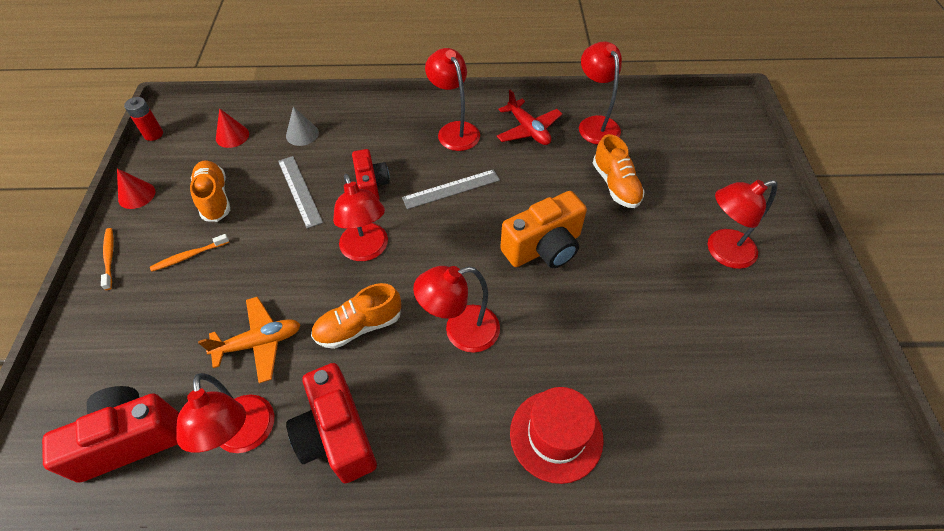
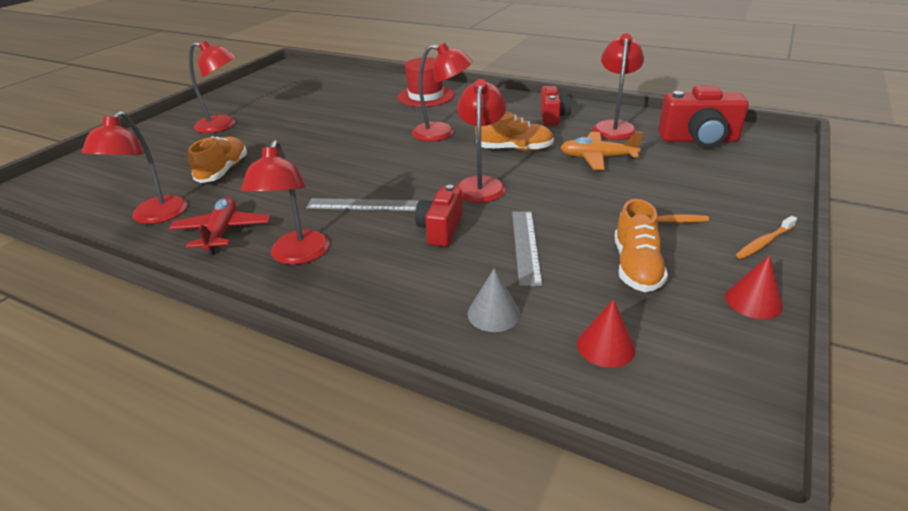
camera: 150 degrees left, 20 degrees down
(109, 257) = (764, 242): orange toothbrush -> orange toothbrush turned 45 degrees clockwise
(153, 134) = (756, 398): red battery -> none
(337, 435) = (553, 117): red camera -> red camera, size x0.65
(544, 248) = (335, 153): orange camera -> none

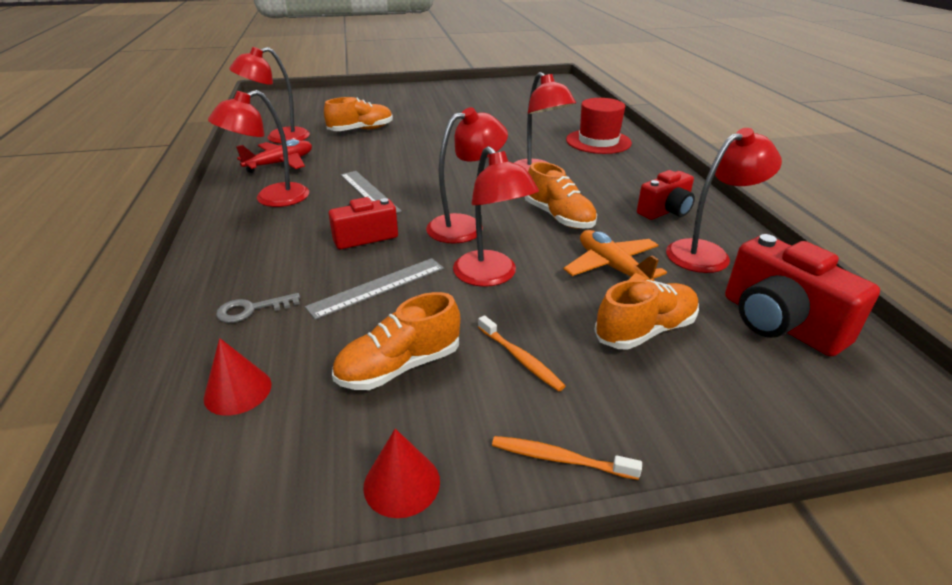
camera: 50 degrees right, 0 degrees up
(223, 125) = (426, 103): red lamp -> red lamp (491, 276)
(493, 313) = (252, 309): grey cone -> grey key
(672, 175) = (645, 331): none -> orange shoe

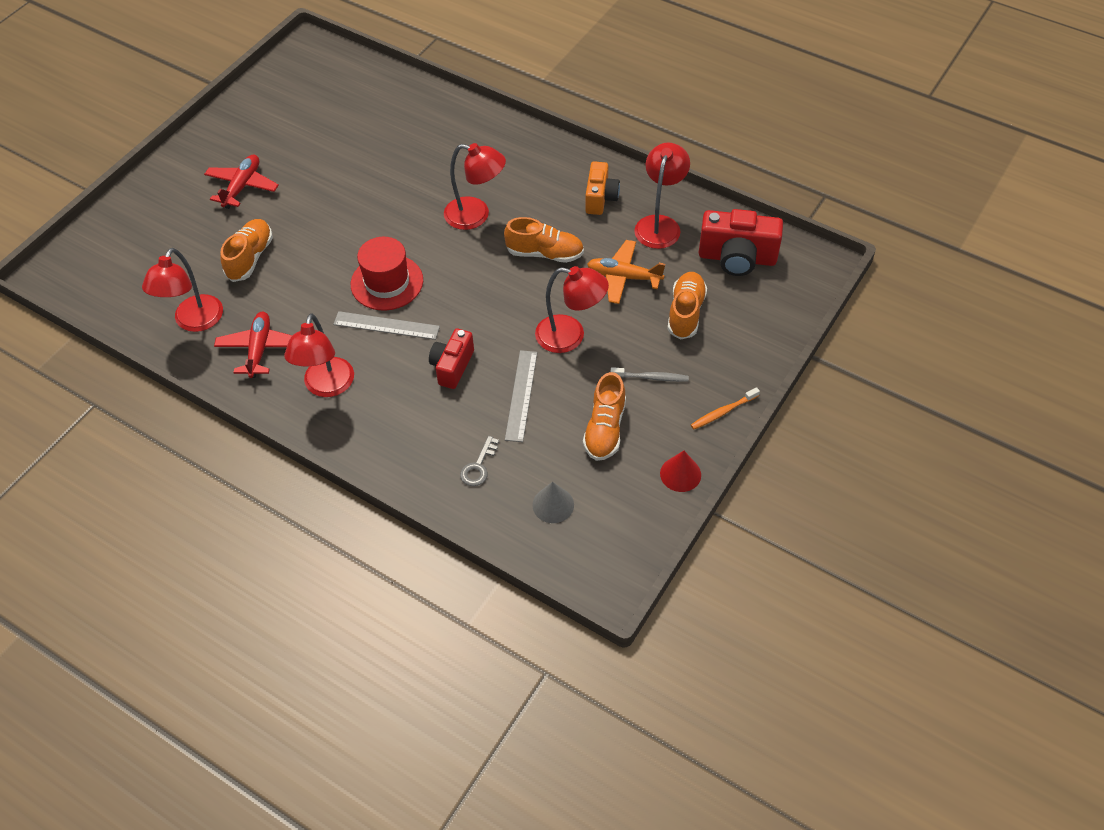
camera: 45 degrees left, 20 degrees up
(238, 391) = (553, 504): red cone -> grey cone
(416, 107) = (242, 186): none -> red plane
(465, 226) = (500, 307): red lamp -> none
(520, 358) = (651, 377): orange toothbrush -> grey toothbrush
(598, 141) = (468, 137): red hat -> red hat (387, 282)
(665, 211) = (600, 198): red camera -> orange camera

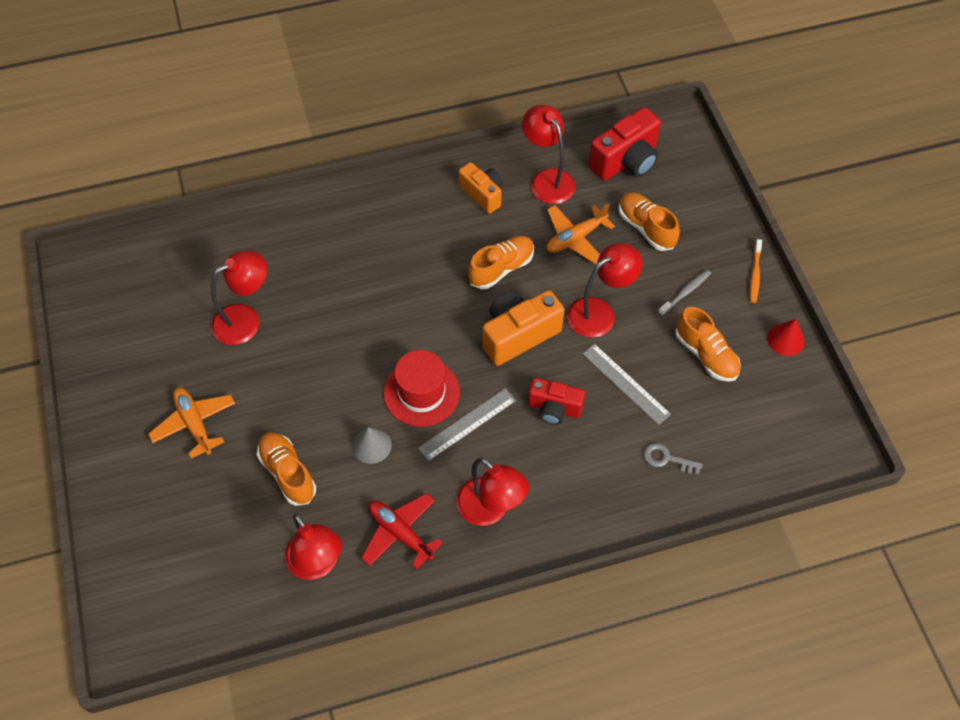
camera: 50 degrees left, 5 degrees up
(242, 186) = (194, 424): red plane -> orange plane
(452, 366) = (554, 408): red camera -> red camera turned 45 degrees counterclockwise
(476, 215) = (414, 283): red lamp -> red lamp (245, 319)
(478, 466) = (667, 459): grey key -> grey key turned 135 degrees clockwise
(496, 302) = (518, 335): none -> orange camera
(553, 504) = (745, 436): grey cone -> grey cone (371, 445)

